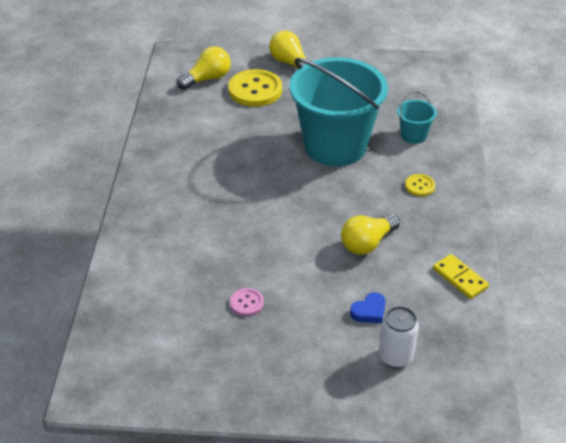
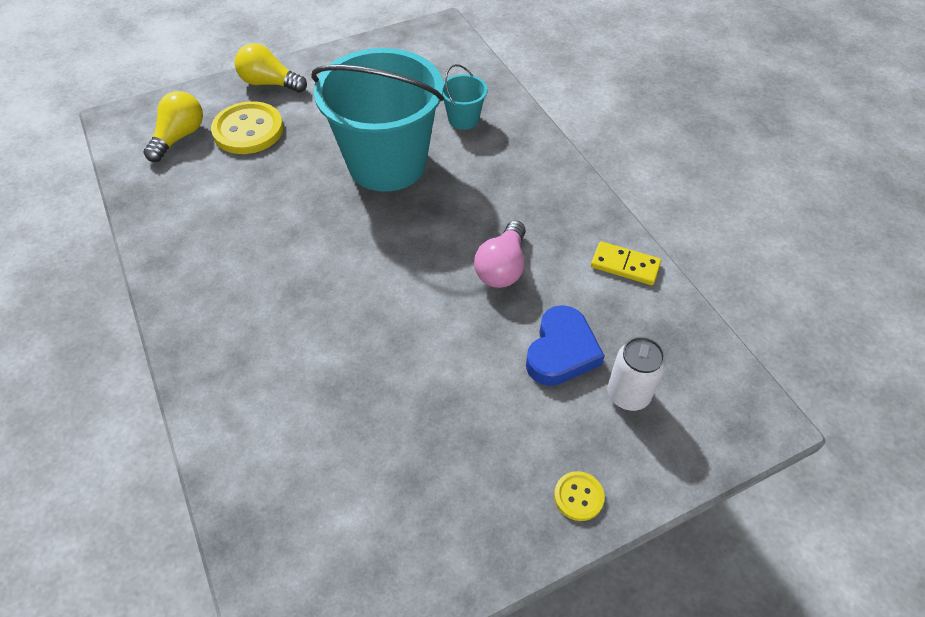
camera: 30 degrees left, 10 degrees up
(246, 303) = (416, 410): pink button -> none
(367, 243) = (502, 267): yellow light bulb -> pink light bulb
(369, 311) = (561, 351): blue heart -> blue heart, size x1.73
(419, 186) = (510, 175): yellow button -> yellow button (578, 496)

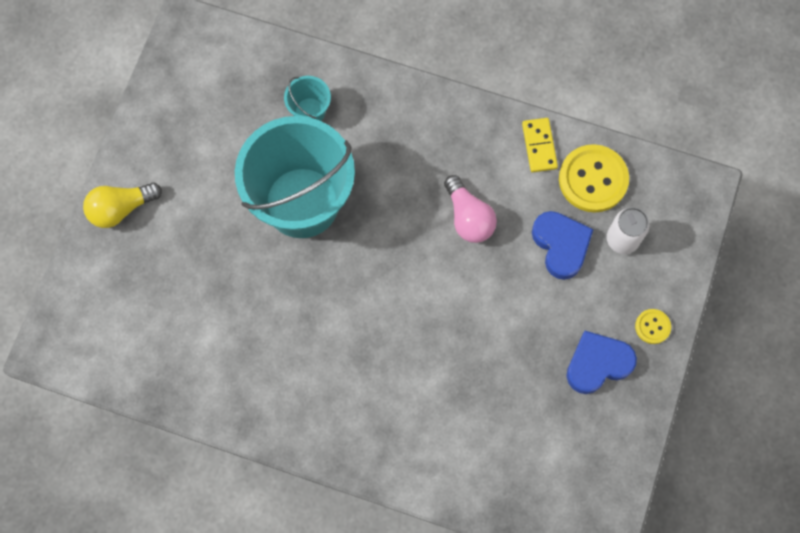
camera: 45 degrees left, 20 degrees up
(179, 137) = (119, 319): yellow light bulb -> none
(248, 130) = (164, 266): yellow button -> yellow button (593, 179)
(485, 479) = (597, 364): none -> blue heart
(625, 265) = (539, 146): yellow domino -> yellow domino turned 75 degrees counterclockwise

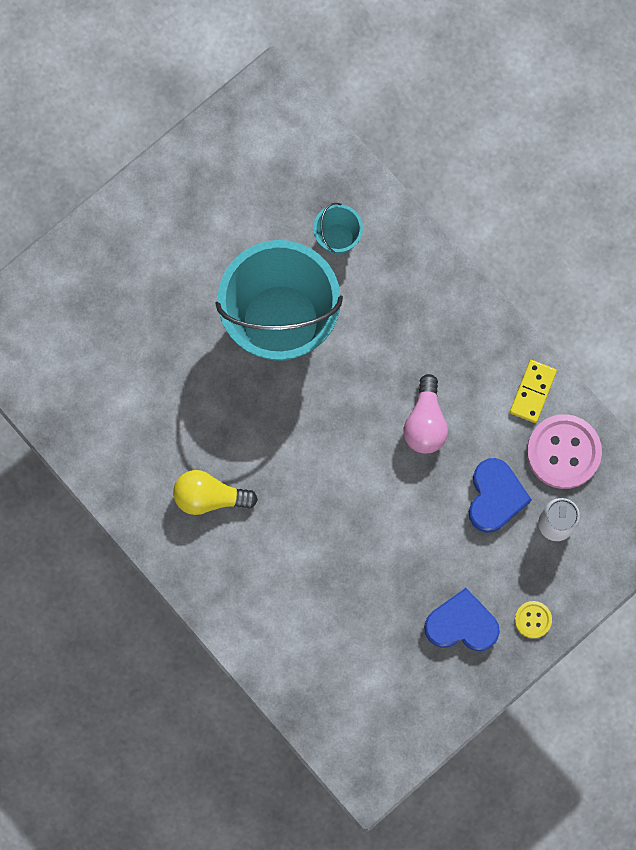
camera: 30 degrees right, 5 degrees up
(121, 208) = (113, 236): yellow light bulb -> yellow light bulb (209, 497)
(593, 179) = (563, 452): yellow button -> pink button

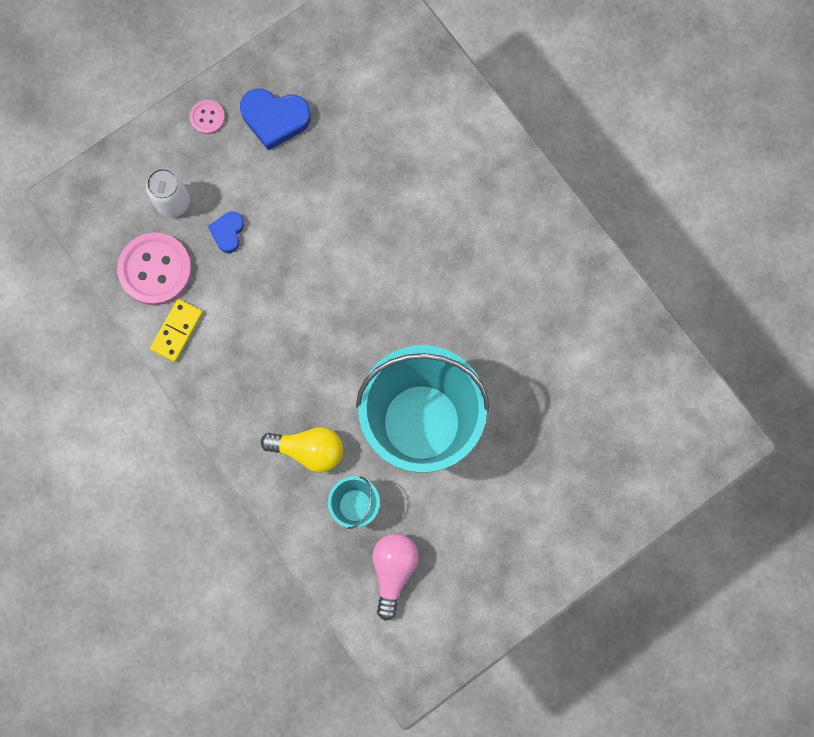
camera: 175 degrees left, 0 degrees up
(209, 497) = (504, 256): yellow light bulb -> yellow light bulb (309, 450)
(425, 422) = (287, 310): pink light bulb -> pink light bulb (393, 570)
(495, 497) = (228, 232): blue heart -> blue heart, size x0.58
(533, 620) = (207, 117): yellow button -> pink button

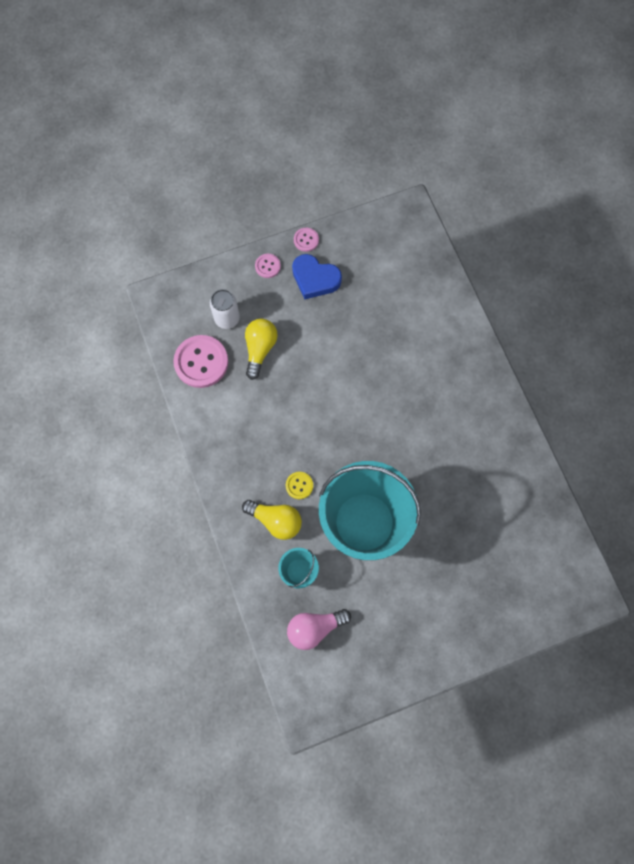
camera: 15 degrees right, 5 degrees down
(177, 331) = (204, 409): yellow domino -> none
(228, 232) = (260, 349): blue heart -> yellow light bulb
(249, 68) = (306, 240): none -> pink button
(327, 397) = (299, 485): none -> yellow button
(393, 570) = (314, 628): pink light bulb -> pink light bulb turned 135 degrees counterclockwise

